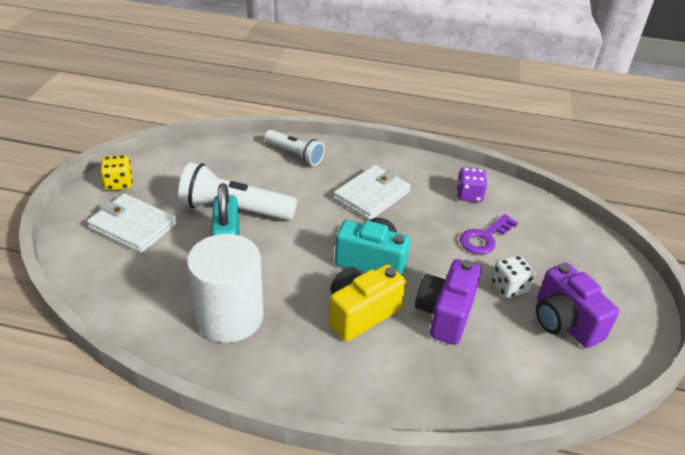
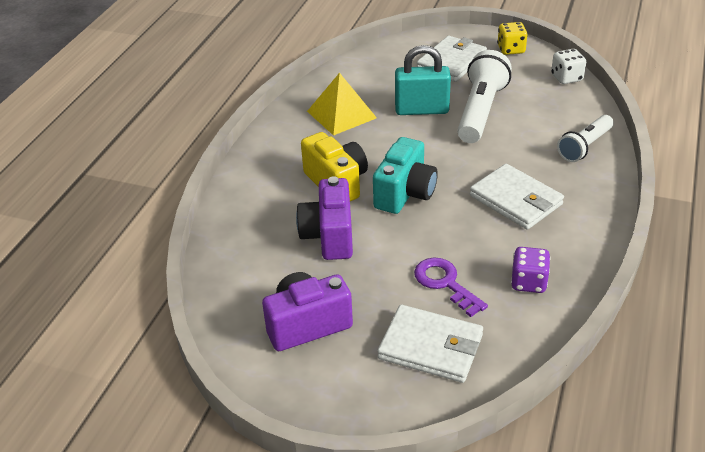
camera: 100 degrees right, 0 degrees up
(229, 317) = (341, 114): white cylinder -> yellow pyramid
(445, 314) = (329, 236): purple camera -> purple camera turned 120 degrees counterclockwise
(509, 287) = (362, 290): white dice -> white dice (566, 78)
(555, 246) = (431, 347): none -> white wallet

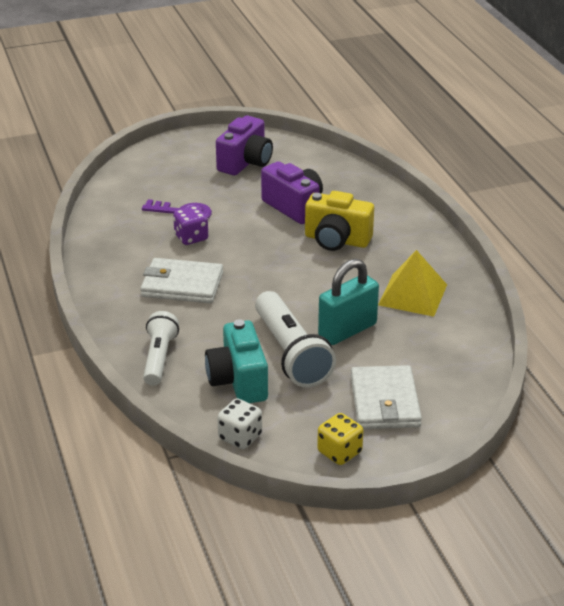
camera: 140 degrees right, 5 degrees down
(405, 193) = (275, 254): turquoise camera -> turquoise camera (238, 381)
(431, 347) = (159, 181): white wallet -> none
(528, 282) = (126, 235): purple dice -> purple dice (191, 238)

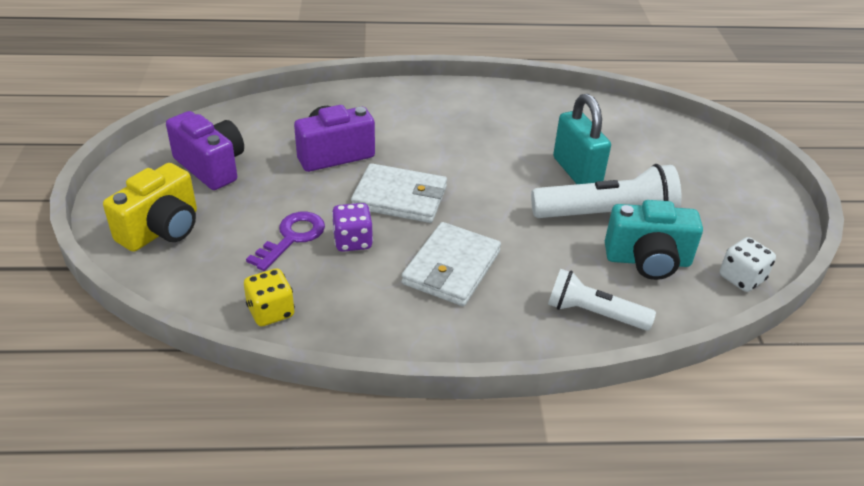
camera: 75 degrees left, 5 degrees up
(336, 240) = (415, 142): yellow camera -> yellow camera (162, 229)
(339, 452) = (765, 219): yellow dice -> yellow dice (271, 312)
(385, 402) = (692, 177): white wallet -> white wallet (400, 197)
(413, 294) = (530, 122): yellow pyramid -> none

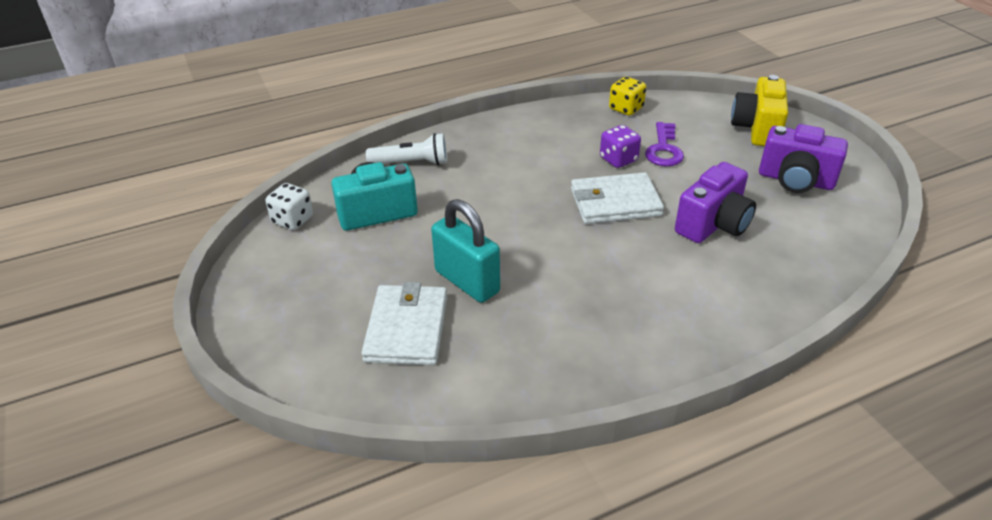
camera: 160 degrees right, 0 degrees up
(451, 268) = (531, 163): white wallet -> white wallet (406, 328)
(607, 215) = (421, 242): white flashlight -> none

